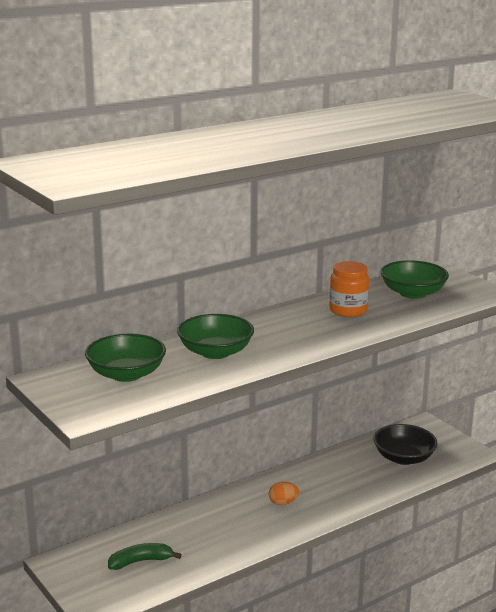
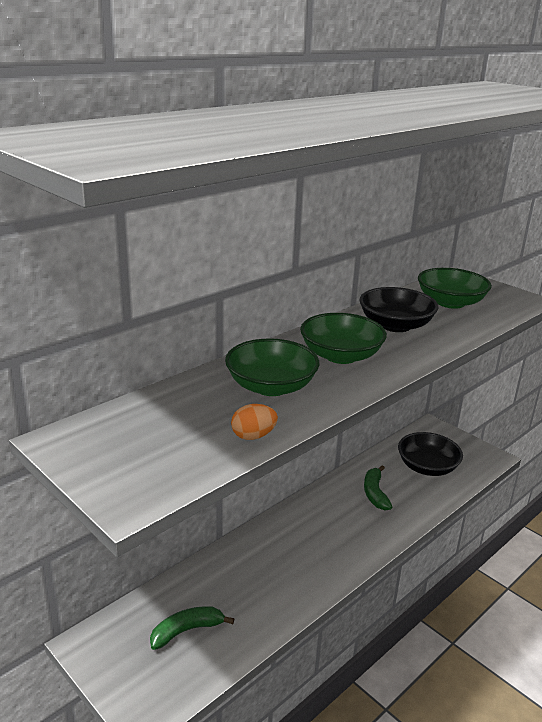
camera: 10 degrees left, 5 degrees up
(126, 374) = (170, 425): green bowl -> green bowl (341, 355)
(283, 503) = (325, 532): orange egg -> orange egg (253, 436)
(342, 476) = (375, 493): none -> green banana
(348, 310) = (395, 325): orange jar -> black bowl

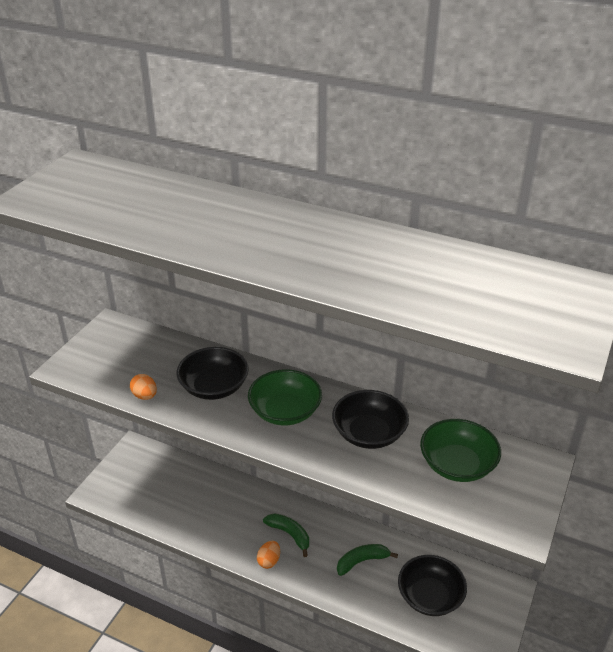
camera: 70 degrees right, 10 degrees up
(187, 631) = (159, 489): green banana -> green banana (289, 534)
(271, 386) = (214, 387): green bowl -> black bowl
(349, 557) = (269, 561): none -> orange egg

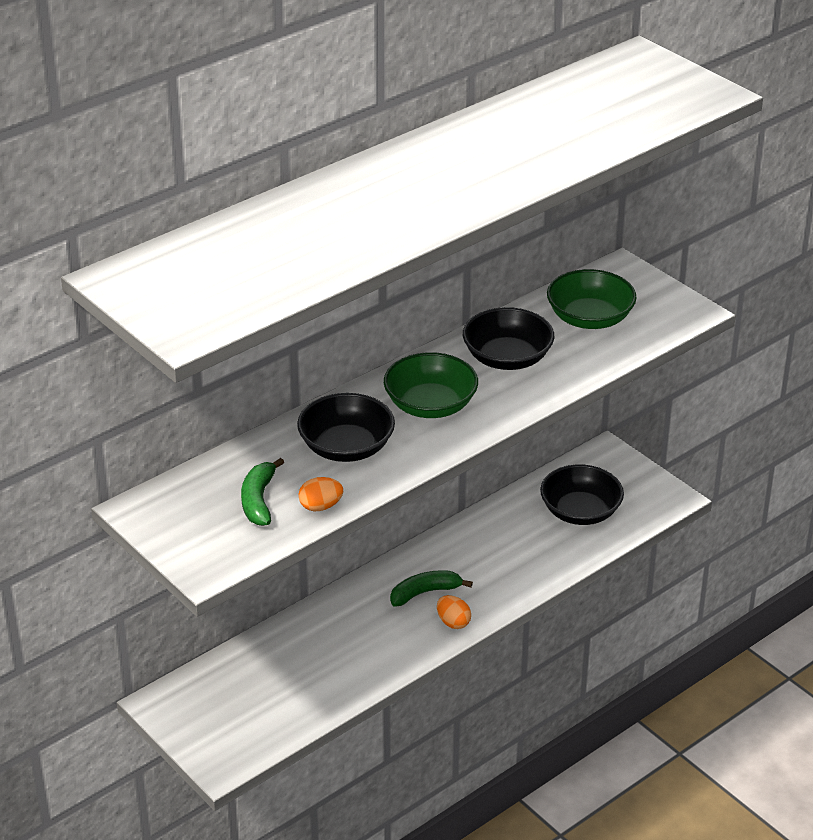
camera: 65 degrees left, 0 degrees up
(362, 561) = (502, 546): green banana -> green banana (258, 500)

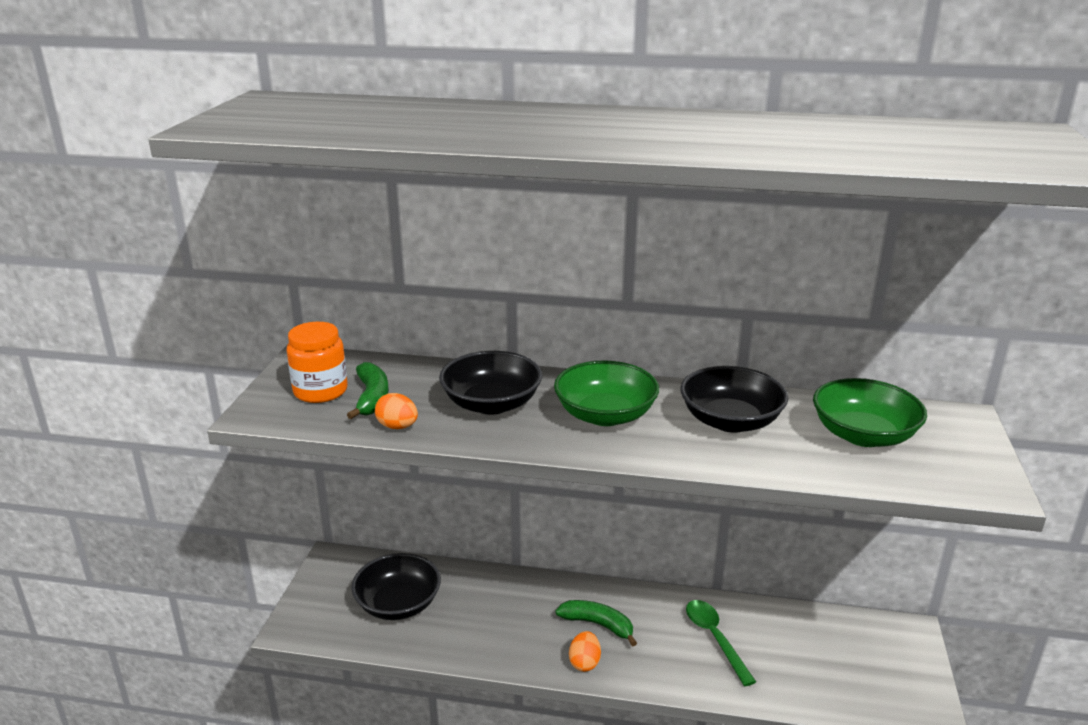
camera: 50 degrees right, 10 degrees down
(211, 522) = (320, 391): none -> orange jar
(258, 500) = (372, 398): green banana -> green banana turned 120 degrees clockwise
(506, 544) = (715, 638): none -> green spoon
(580, 511) = (817, 661): black bowl -> black bowl (398, 604)

